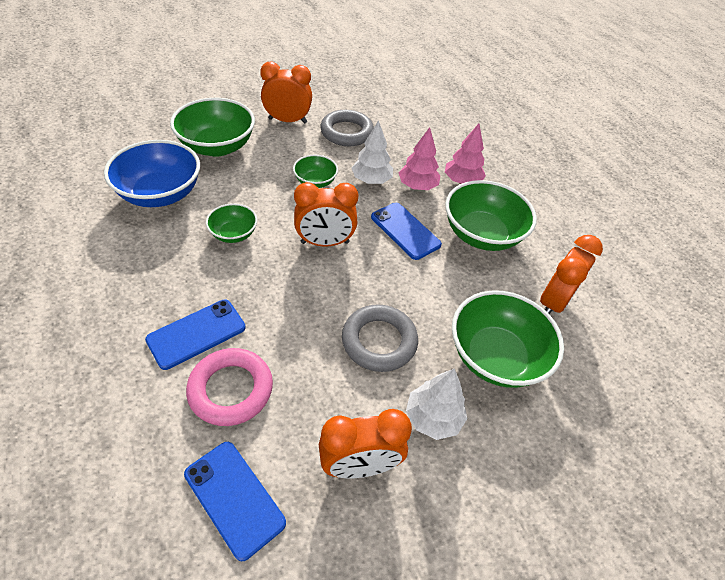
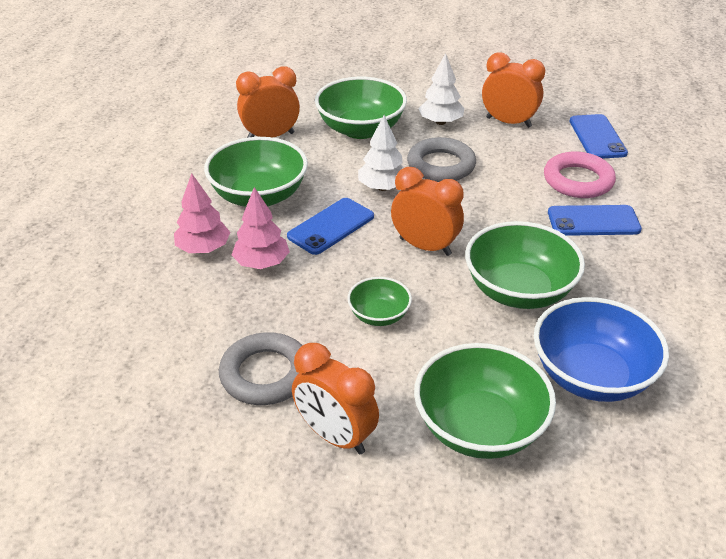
camera: 140 degrees left, 10 degrees down
(234, 234) = (519, 291): green bowl -> green bowl, size x1.87
(371, 180) = (307, 291): white tree -> white tree (382, 187)
(405, 231) = (331, 226): blue phone -> blue phone turned 45 degrees clockwise

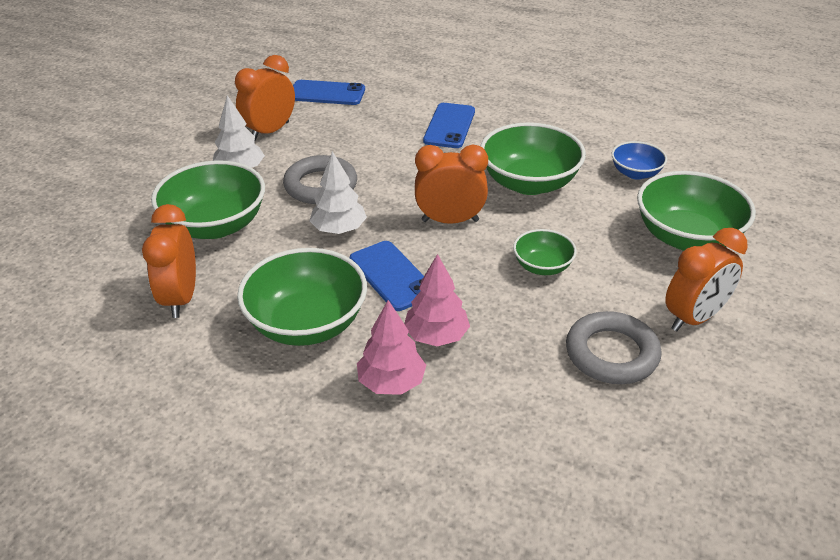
camera: 75 degrees left, 0 degrees up
(425, 247) = (450, 221): orange clock -> orange clock turned 45 degrees clockwise
(578, 180) = (388, 119): pink ring -> none
(591, 376) = (635, 173): blue bowl -> blue bowl, size x0.54

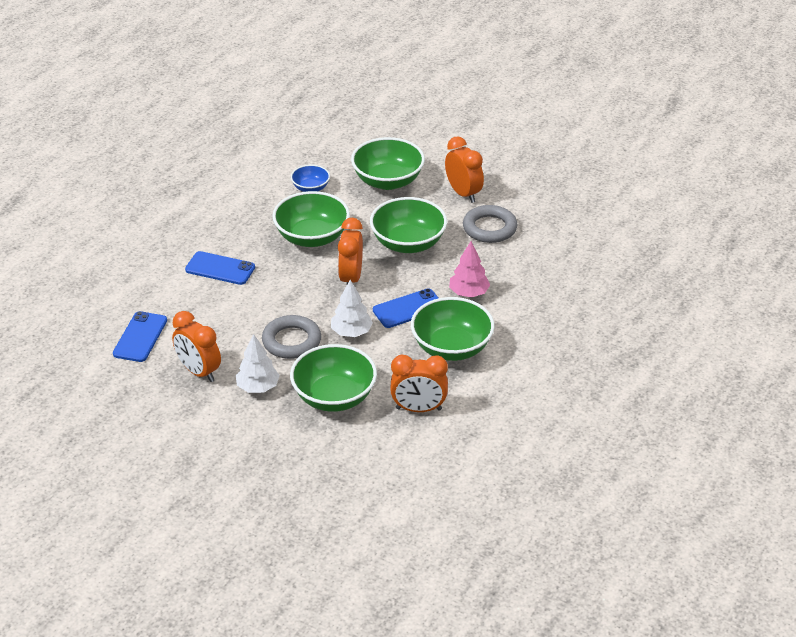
camera: 85 degrees left, 0 degrees up
(391, 382) = (506, 313): pink tree -> none
(542, 266) = (408, 243): green bowl -> green bowl, size x1.87

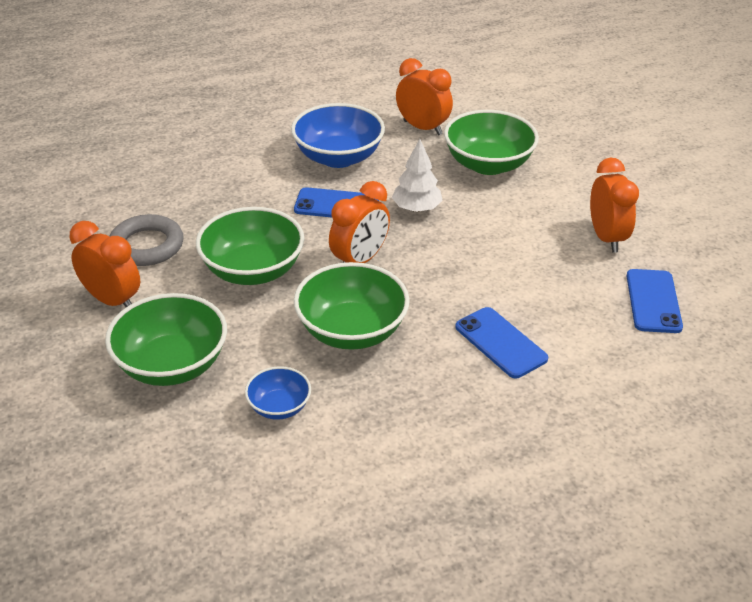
camera: 145 degrees left, 0 degrees up
(140, 337) = (653, 301): blue phone -> blue phone turned 45 degrees counterclockwise
(258, 387) = (554, 200): white tree -> none
(291, 341) = (485, 226): grey ring -> none
(451, 348) = (338, 157): green bowl -> blue bowl
(463, 193) = (112, 300): orange clock -> orange clock turned 120 degrees clockwise
(469, 293) = (260, 193): pink tree -> none

